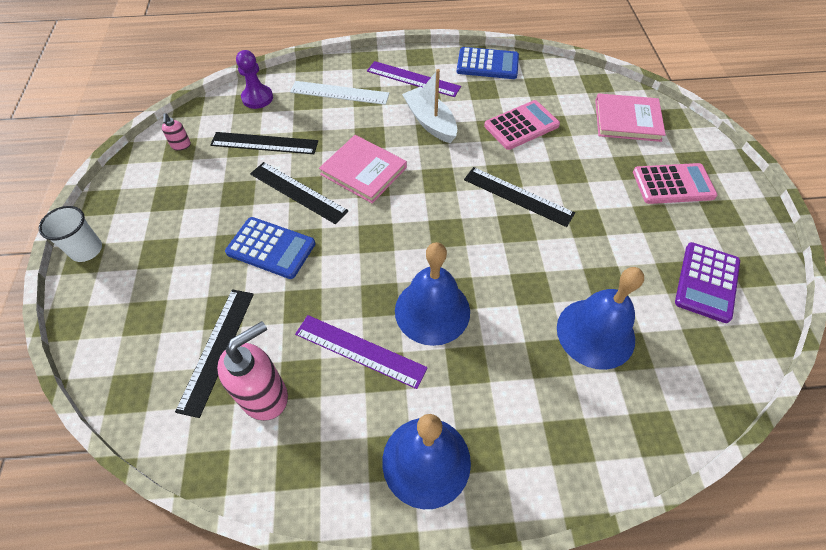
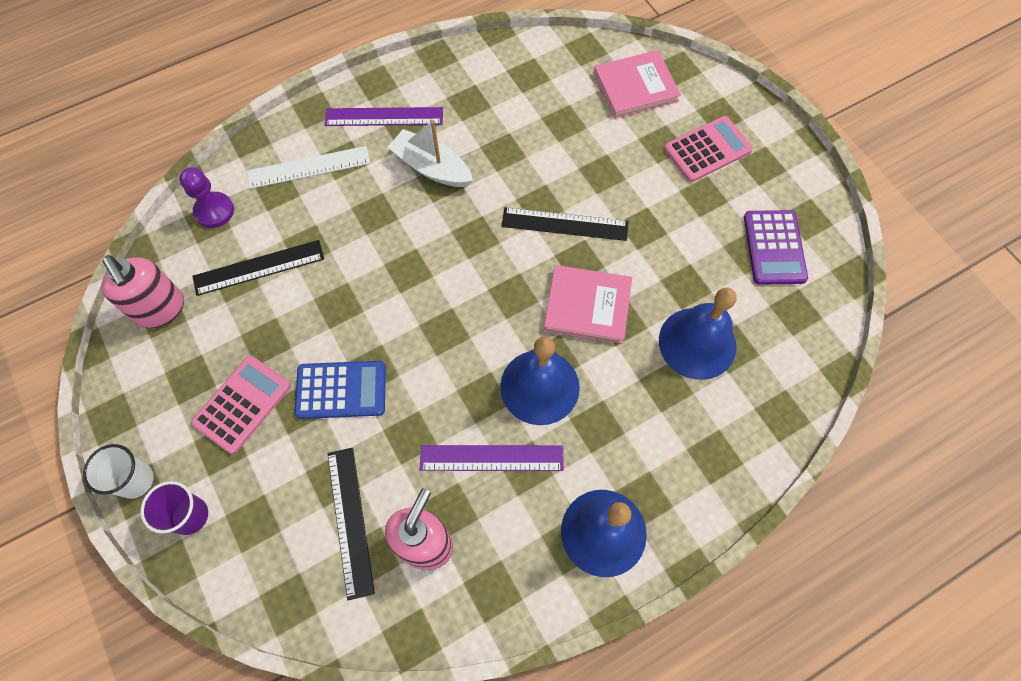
camera: 25 degrees left, 10 degrees up
(105, 291) = (190, 516): none -> purple cup
(181, 145) = (161, 309): pink soap dispenser -> pink soap dispenser, size x2.15
(298, 192) = (332, 313): black ruler -> none
(363, 171) = (390, 258): pink book -> pink book (587, 306)
(487, 64) = (458, 66): blue calculator -> none
(521, 126) = (531, 135): pink calculator -> pink calculator (242, 404)

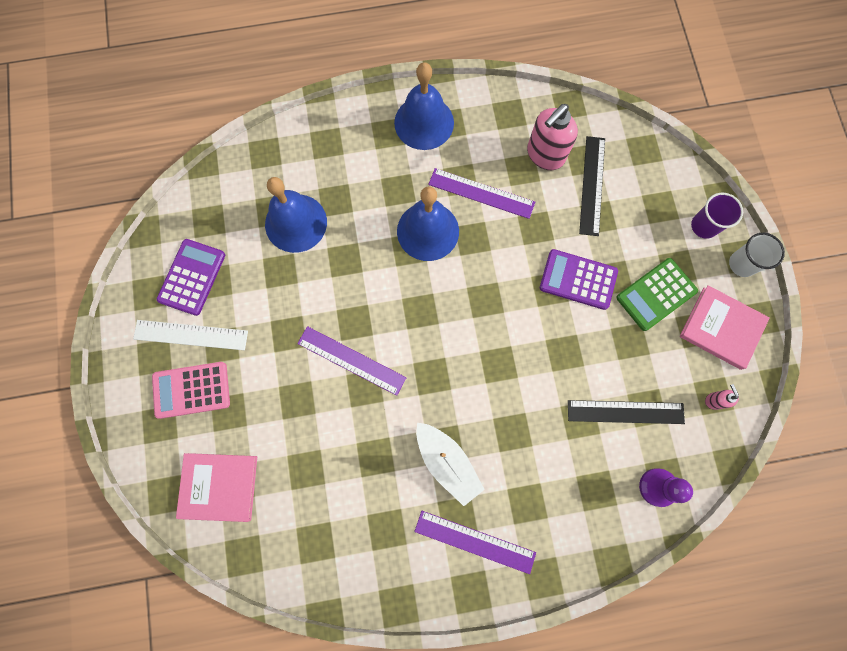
camera: 160 degrees left, 10 degrees up
(161, 309) = (714, 400): pink soap dispenser -> pink soap dispenser, size x0.47
(242, 404) = (656, 294): pink calculator -> green calculator
(309, 167) = (561, 506): white ruler -> white ruler (191, 335)
(341, 390) = (578, 279): blue calculator -> purple calculator
(564, 224) = (351, 360): black ruler -> purple ruler
(587, 306) = (365, 281): pink book -> pink book (721, 328)

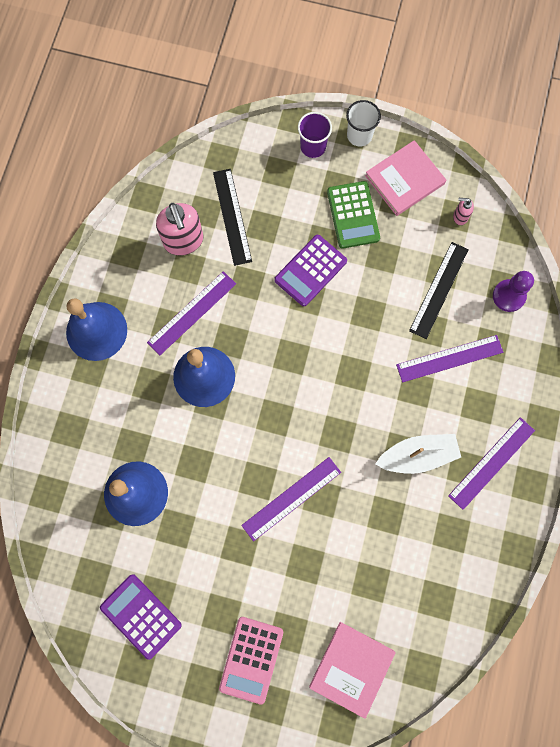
camera: 65 degrees left, 0 degrees up
(191, 335) = (198, 639): white ruler -> none
(560, 453) = (449, 358): none -> purple ruler
(592, 185) = (232, 216): black ruler -> black ruler turned 45 degrees clockwise

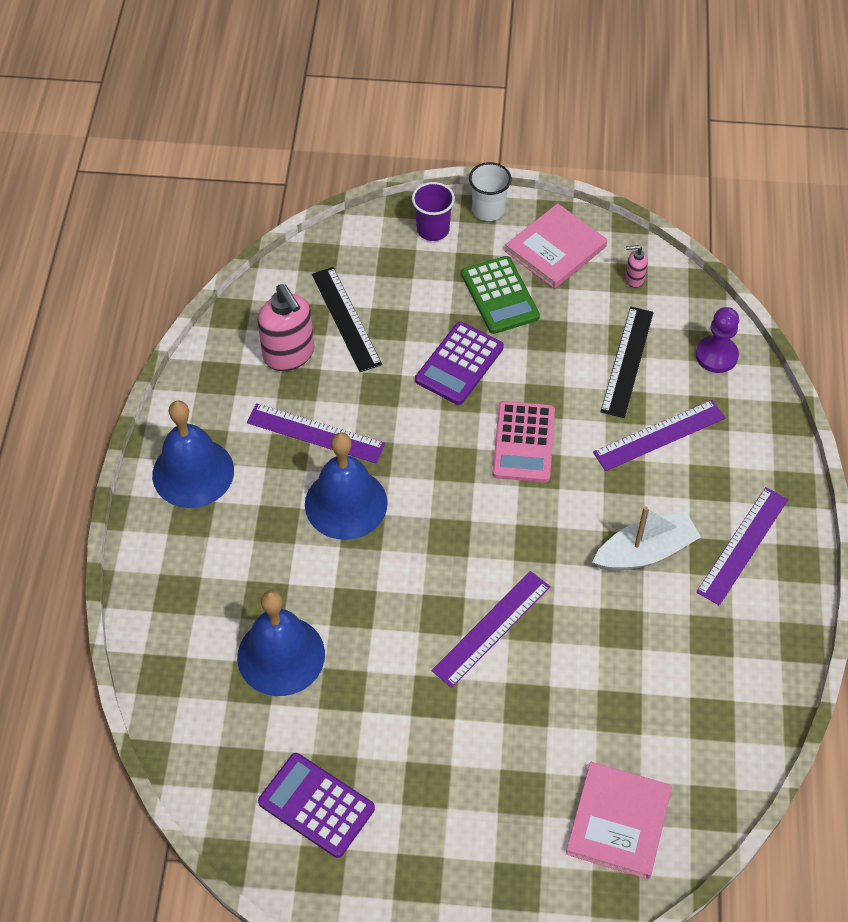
camera: 10 degrees left, 20 degrees down
(192, 313) = (315, 433): purple ruler -> purple ruler turned 75 degrees clockwise
(251, 659) = (479, 834): pink calculator -> pink calculator (523, 442)

